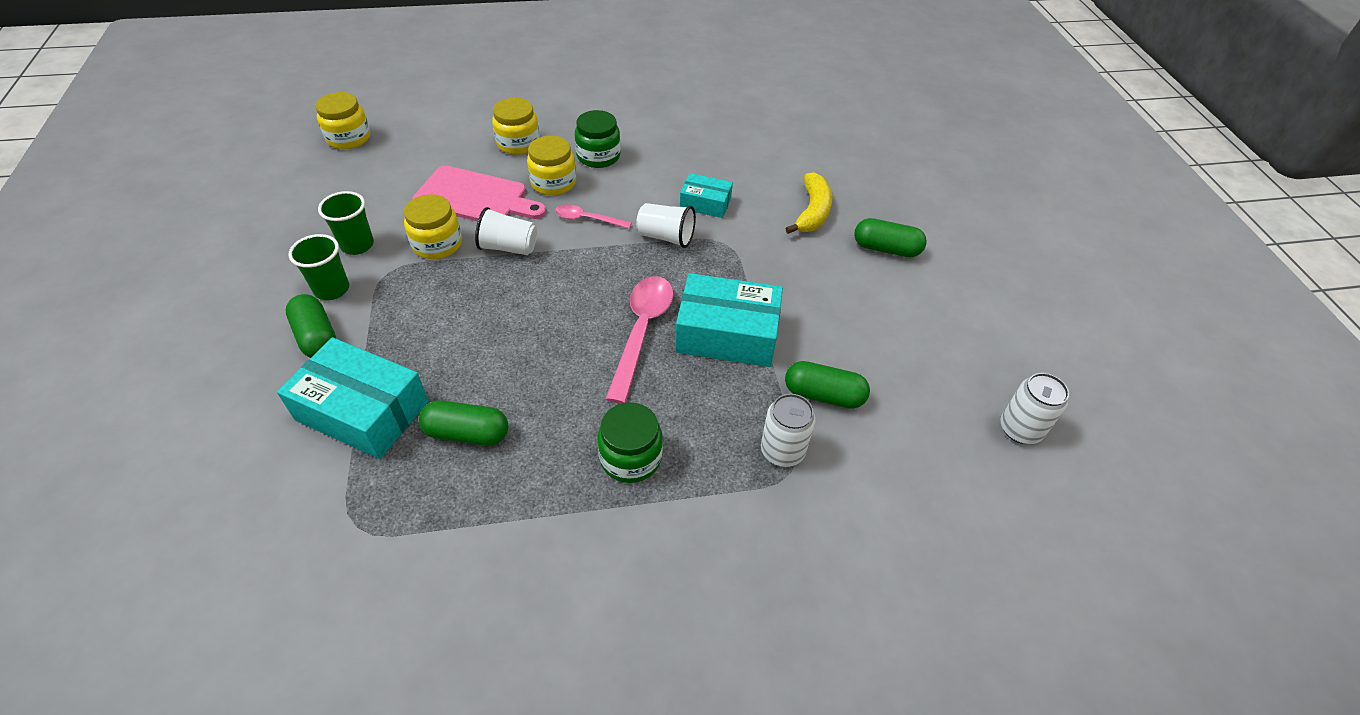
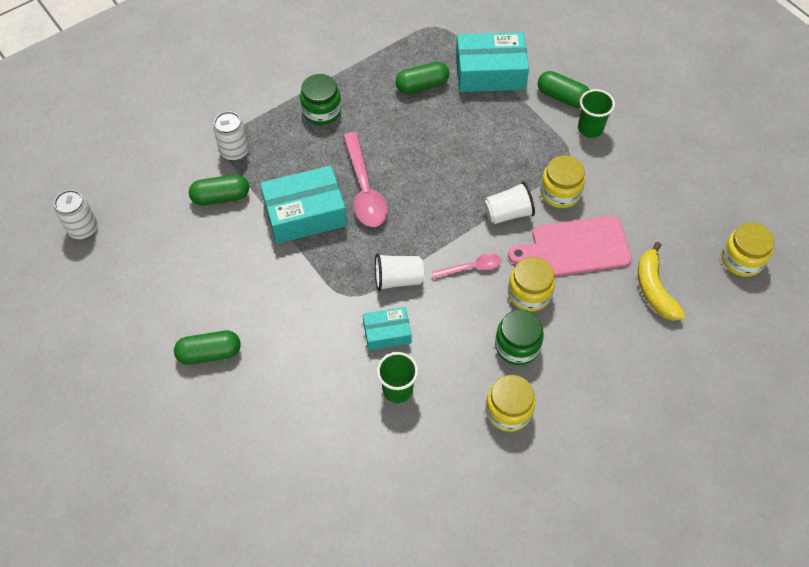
camera: 155 degrees right, 10 degrees up
(357, 245) = (613, 166): green cup -> green cup (397, 389)
(518, 143) = (599, 326): yellow jar -> yellow jar (508, 410)
(812, 212) = (288, 368): yellow banana -> yellow banana (654, 289)

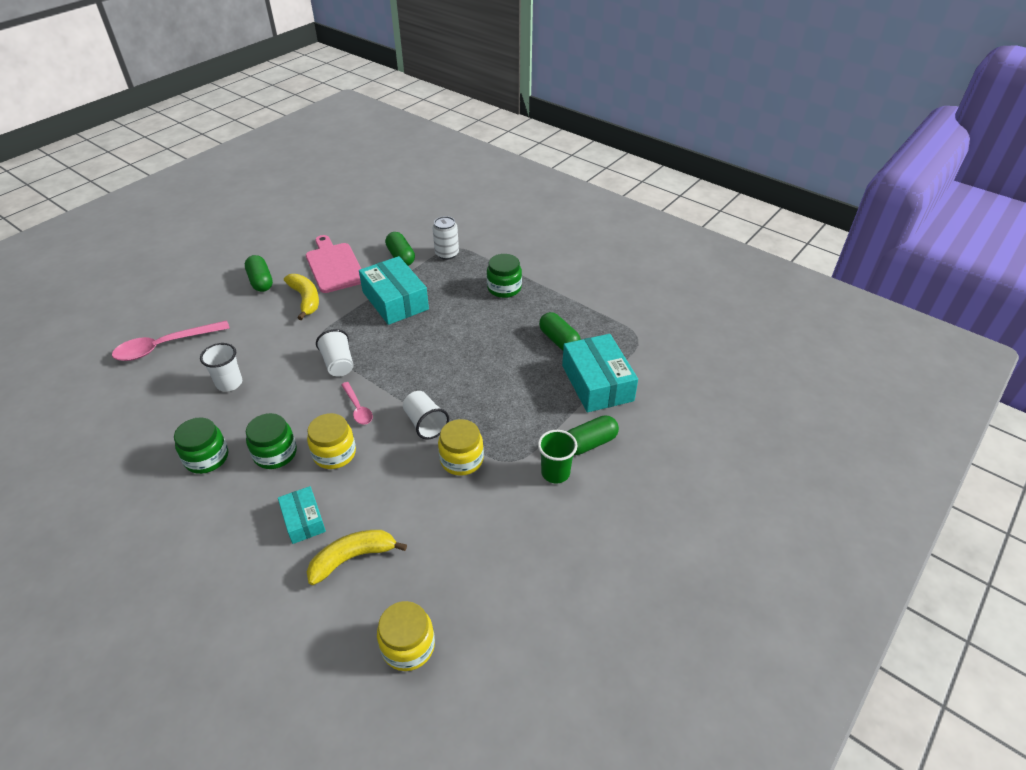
camera: 75 degrees right, 15 degrees down
(83, 228) = (359, 207): white can -> none
(268, 304) = (305, 299): none -> yellow banana
(364, 189) = (428, 327): pink spoon -> pink spoon (164, 346)
(387, 333) = (284, 367): turquoise box -> turquoise box (303, 520)
(397, 389) = (229, 383): green cup -> white cup
(508, 410) = (207, 458): yellow jar -> green jar
(562, 97) = (589, 443): green capsule -> green capsule turned 45 degrees clockwise
(576, 247) = (395, 482): pink cutting board -> pink cutting board (334, 266)

